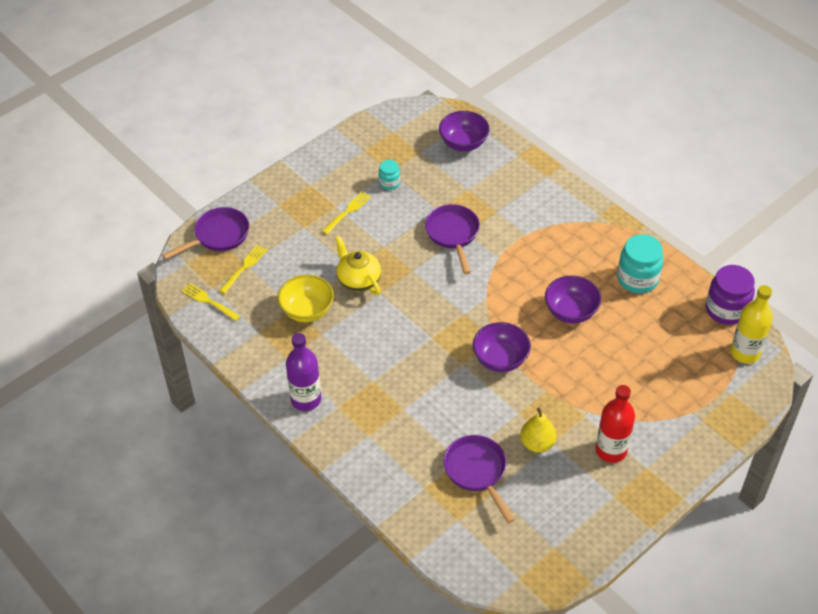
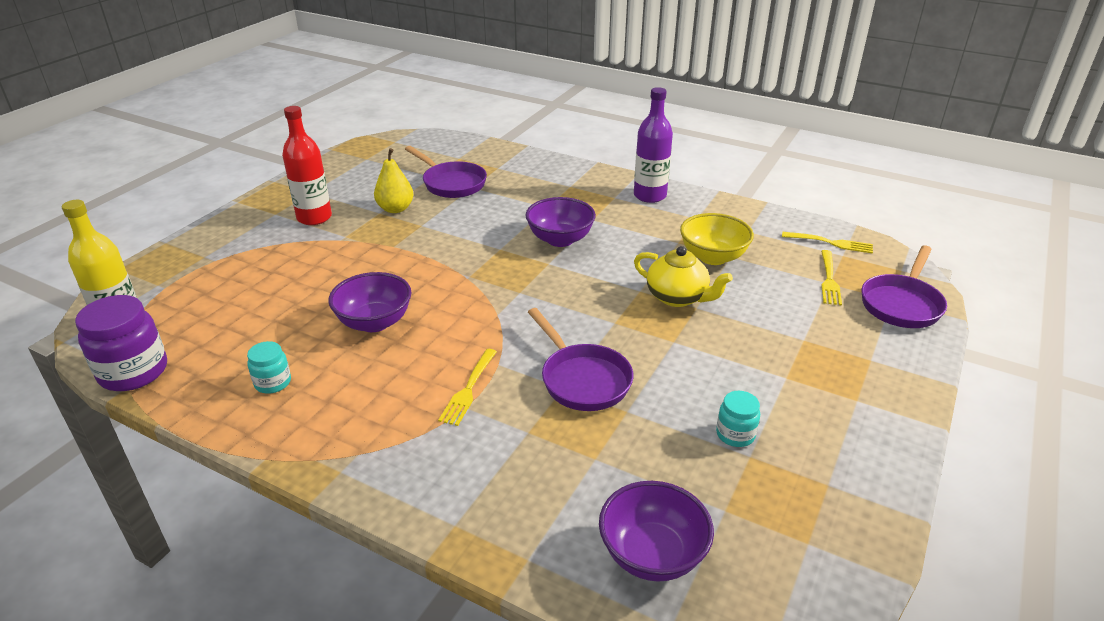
camera: 160 degrees right, 15 degrees down
(347, 212) = (762, 373): yellow fork -> yellow fork (469, 388)
(500, 359) = (456, 260): purple bowl -> purple bowl (560, 239)
(637, 279) = (273, 383): turquoise jar -> turquoise jar, size x0.54

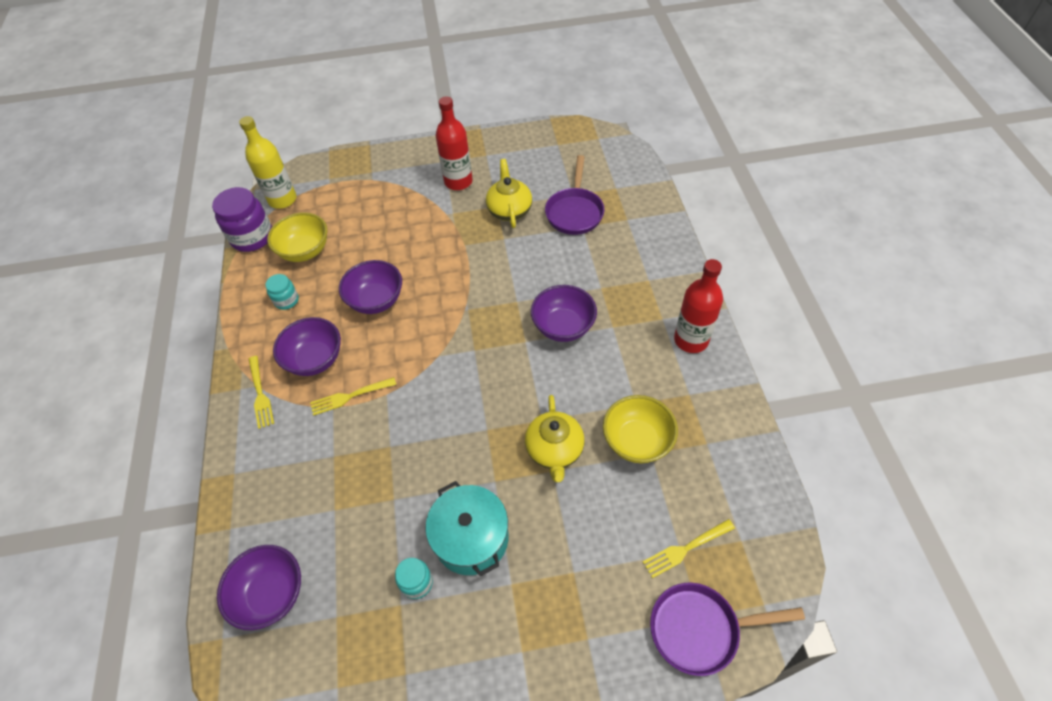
camera: 55 degrees right, 20 degrees up
(227, 341) = (305, 251): none -> yellow bowl
(386, 394) = (315, 359): none -> purple bowl
(395, 209) = (509, 210): yellow pear -> yellow teapot
(582, 379) = (407, 452): purple pan -> none
(650, 196) = (691, 340): purple bottle -> red bottle
(719, 380) = (471, 538): none -> turquoise pot
(830, 243) = (753, 519): yellow fork -> yellow fork (260, 393)

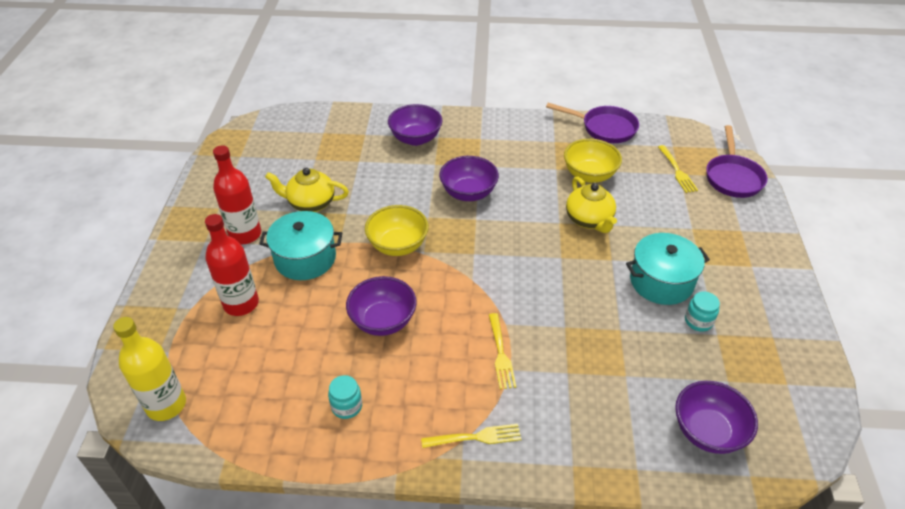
camera: 80 degrees left, 10 degrees down
(252, 237) = (217, 443): purple jar -> none
(305, 251) = (274, 383): yellow bowl -> yellow bowl (398, 245)
(315, 359) = (444, 381): purple bowl -> purple bowl (415, 139)
(439, 228) = (305, 258): none -> turquoise pot
(554, 450) = (589, 220): yellow teapot -> yellow teapot turned 60 degrees clockwise
(575, 212) = (338, 162): purple pan -> purple pan (604, 128)
(691, 340) = (506, 129): red bottle -> red bottle (241, 304)

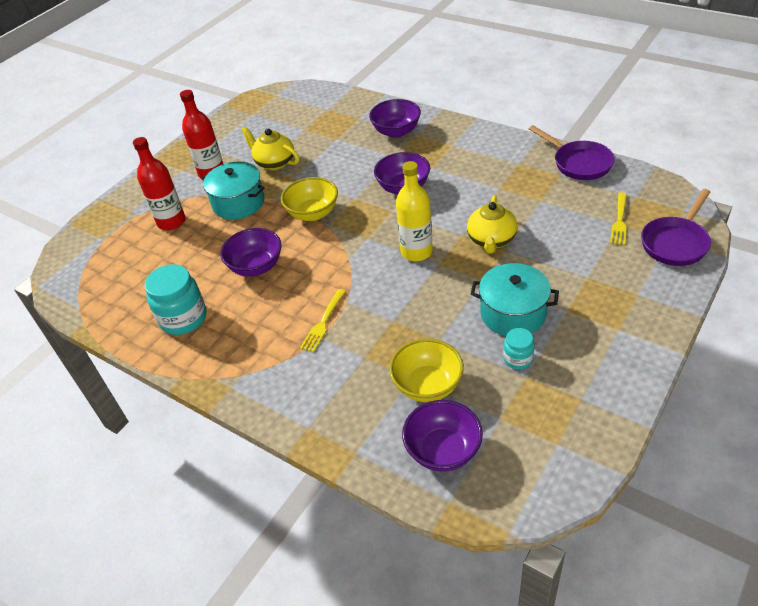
camera: 35 degrees right, 0 degrees up
(166, 405) = (77, 274): yellow bottle -> yellow bottle (416, 252)
(347, 406) = (183, 318): turquoise jar -> turquoise jar, size x1.85
(475, 437) = (252, 376): yellow fork -> none
(589, 175) = (526, 201): yellow bowl -> yellow bowl (427, 385)

